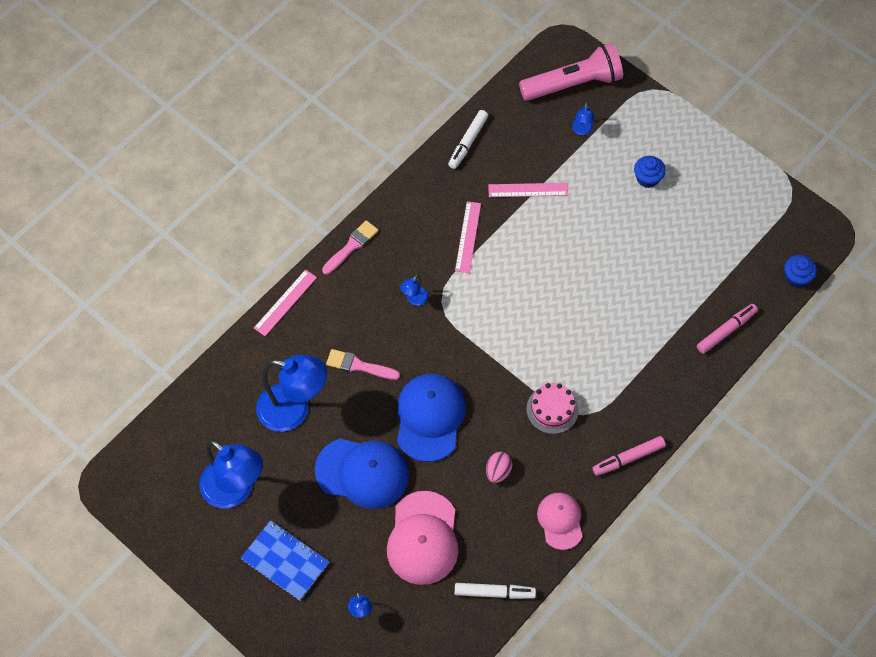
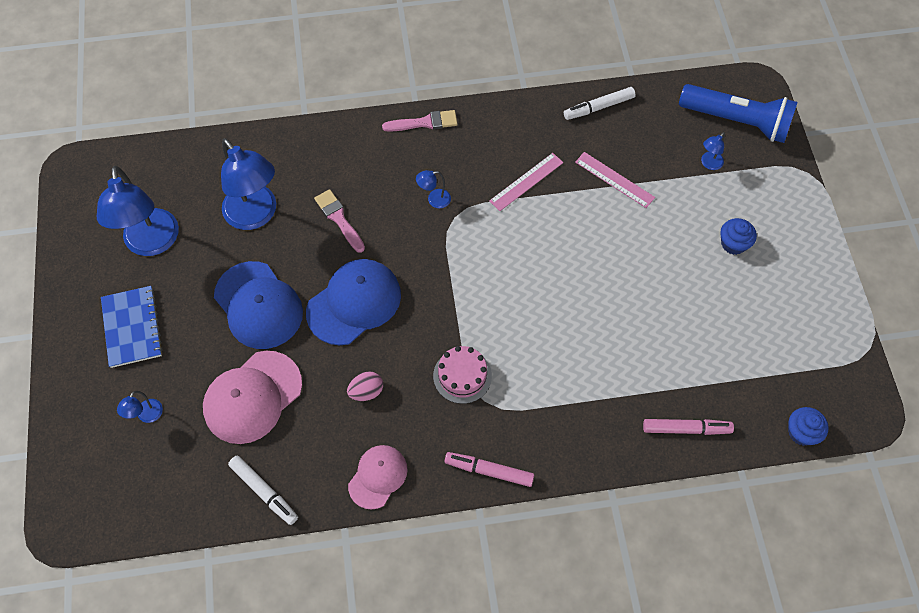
camera: 40 degrees right, 0 degrees up
(285, 302) = (331, 129): pink ruler -> none
(573, 84) = (737, 121): pink flashlight -> blue flashlight

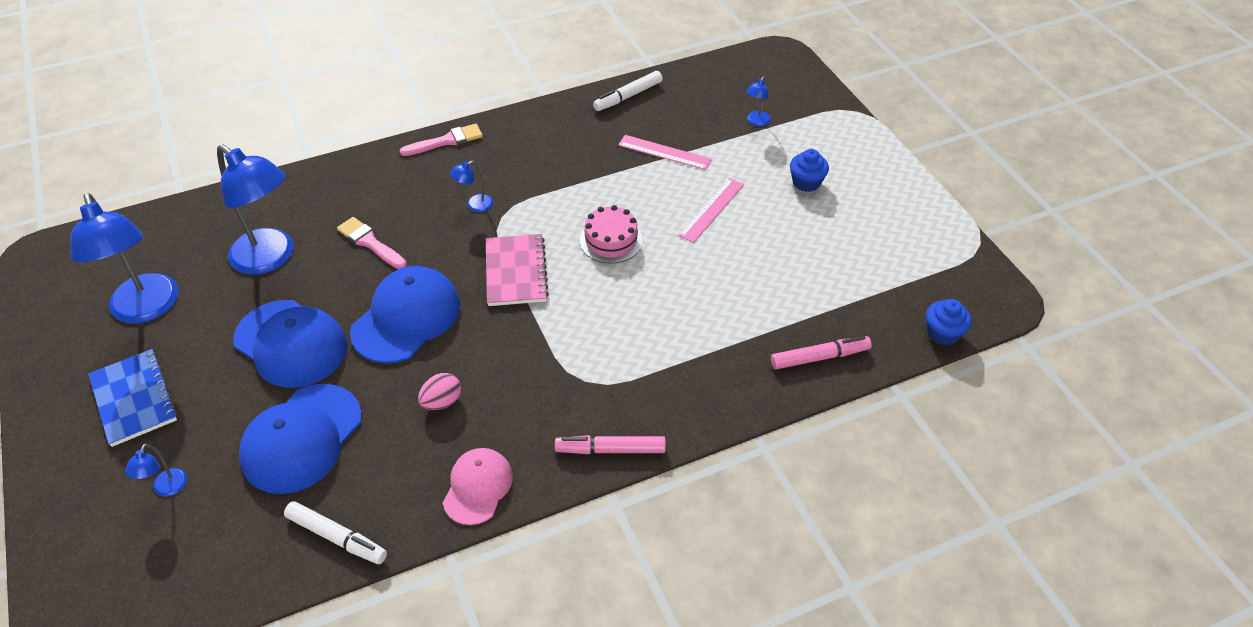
camera: 15 degrees left, 15 degrees down
(252, 397) = (302, 438): pink cap -> blue cap
(453, 278) = (515, 272): none -> pink notebook
(462, 376) = (552, 361): pink cake -> pink cake (611, 240)
(526, 182) = (572, 171): pink ruler -> pink ruler (712, 210)
(737, 121) = (771, 83): blue flashlight -> none

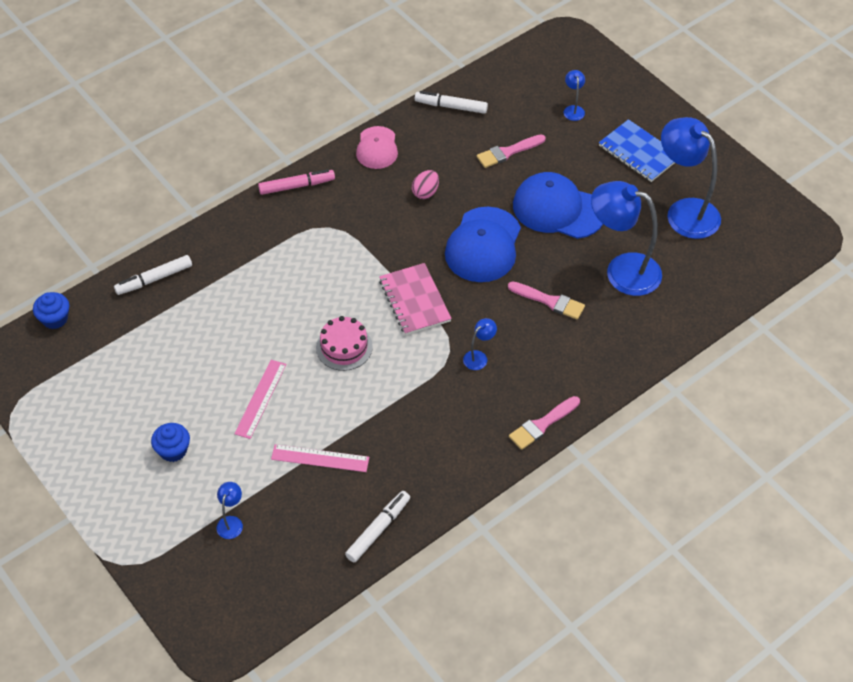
camera: 165 degrees right, 5 degrees up
(302, 438) = (508, 152): blue cap -> pink brush
(819, 357) = (154, 279): pink marker -> white marker

